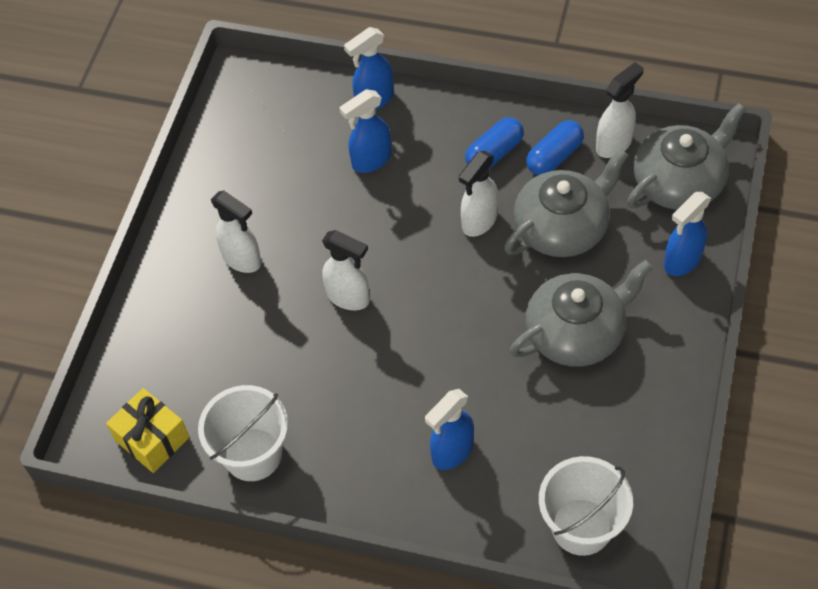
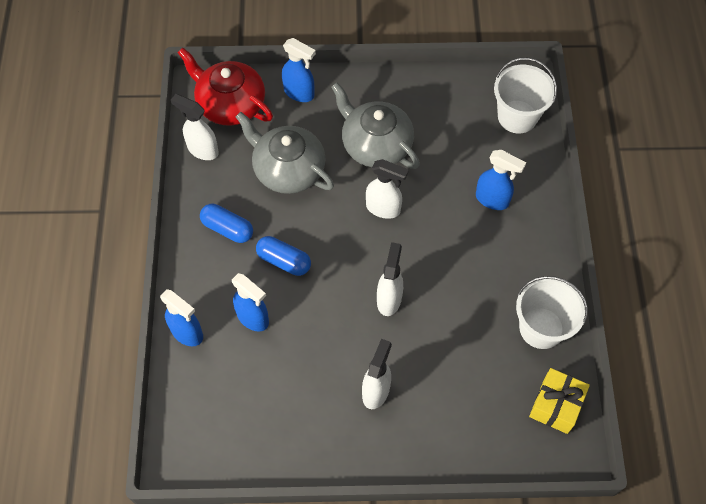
camera: 110 degrees left, 5 degrees up
(479, 221) = (296, 225): white spray bottle -> white spray bottle (383, 208)
(554, 157) = (223, 187): blue capsule -> blue capsule (284, 261)
(679, 182) = (230, 104): grey teapot -> red teapot

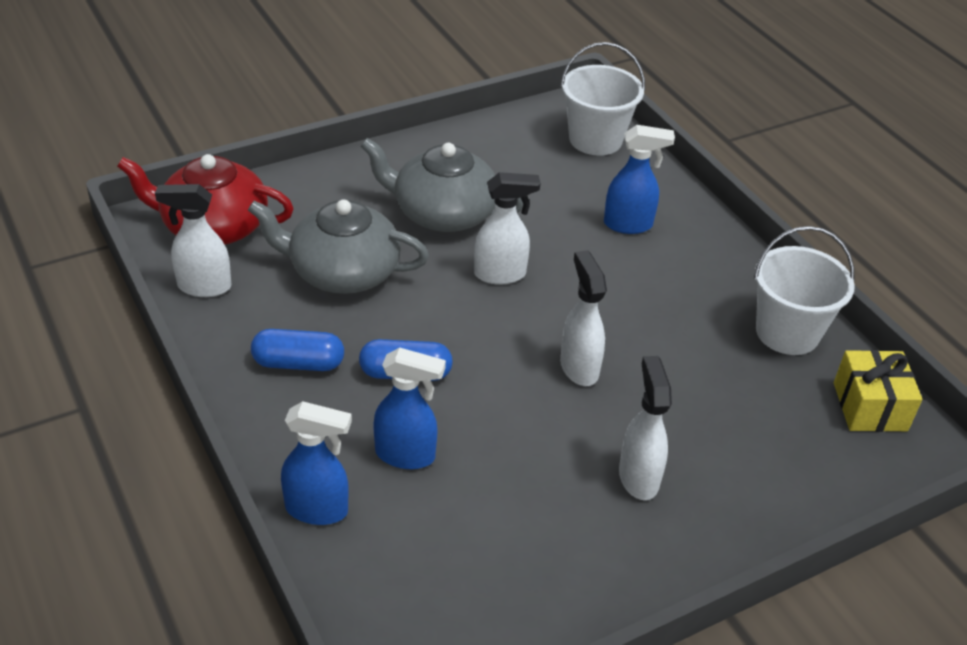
camera: 30 degrees left, 20 degrees down
(299, 93) = (304, 190): blue spray bottle -> none

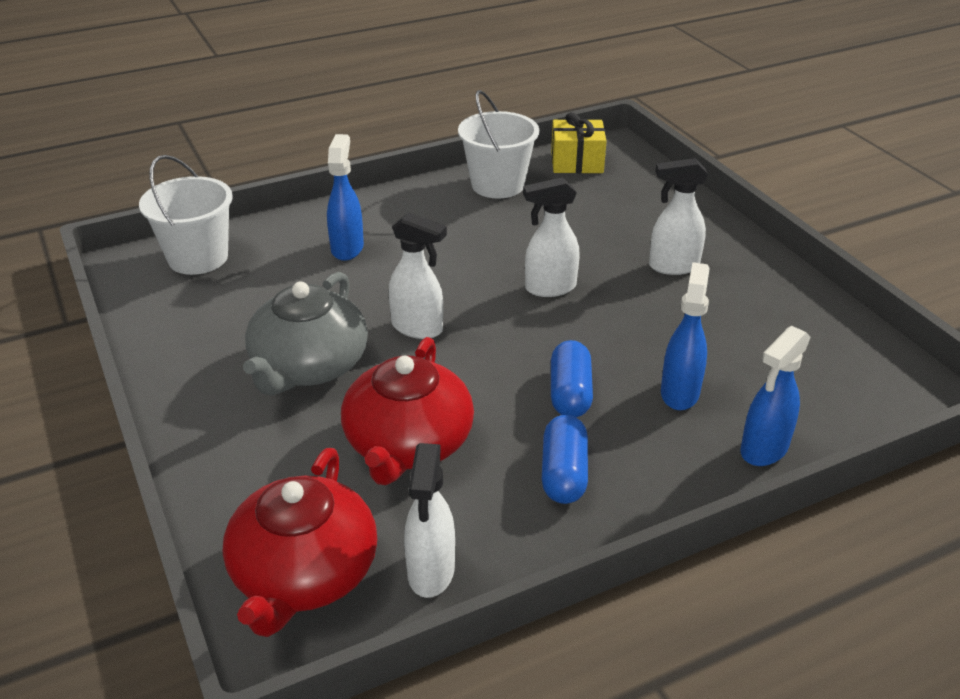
camera: 85 degrees left, 5 degrees down
(317, 510) = (763, 450): blue spray bottle -> blue spray bottle turned 150 degrees counterclockwise
(342, 272) = (408, 444): grey teapot -> red teapot
(500, 274) = (418, 328): white spray bottle -> white spray bottle turned 120 degrees clockwise

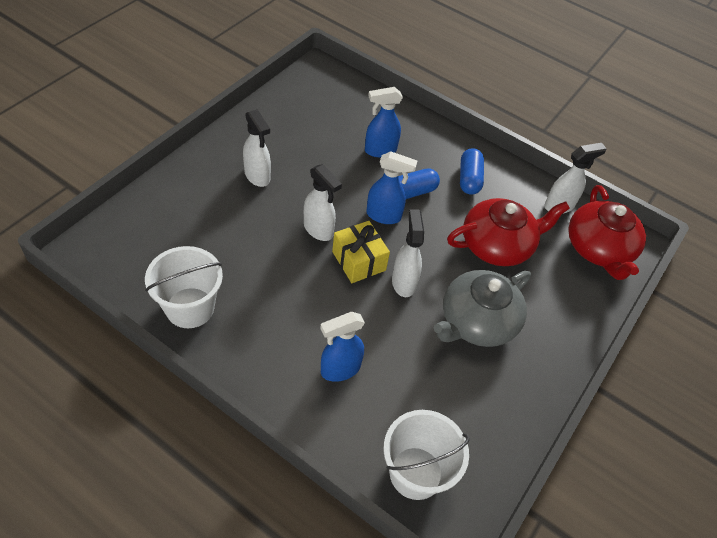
camera: 125 degrees left, 15 degrees up
(304, 574) = (599, 249): red teapot -> red teapot turned 105 degrees clockwise
(308, 366) = (476, 322): grey teapot -> grey teapot turned 150 degrees clockwise
(563, 474) = (469, 179): blue capsule -> blue capsule turned 60 degrees counterclockwise
(577, 162) = (125, 266): yellow gift -> yellow gift (359, 261)
(763, 450) = (400, 115): blue spray bottle -> blue spray bottle (384, 216)

